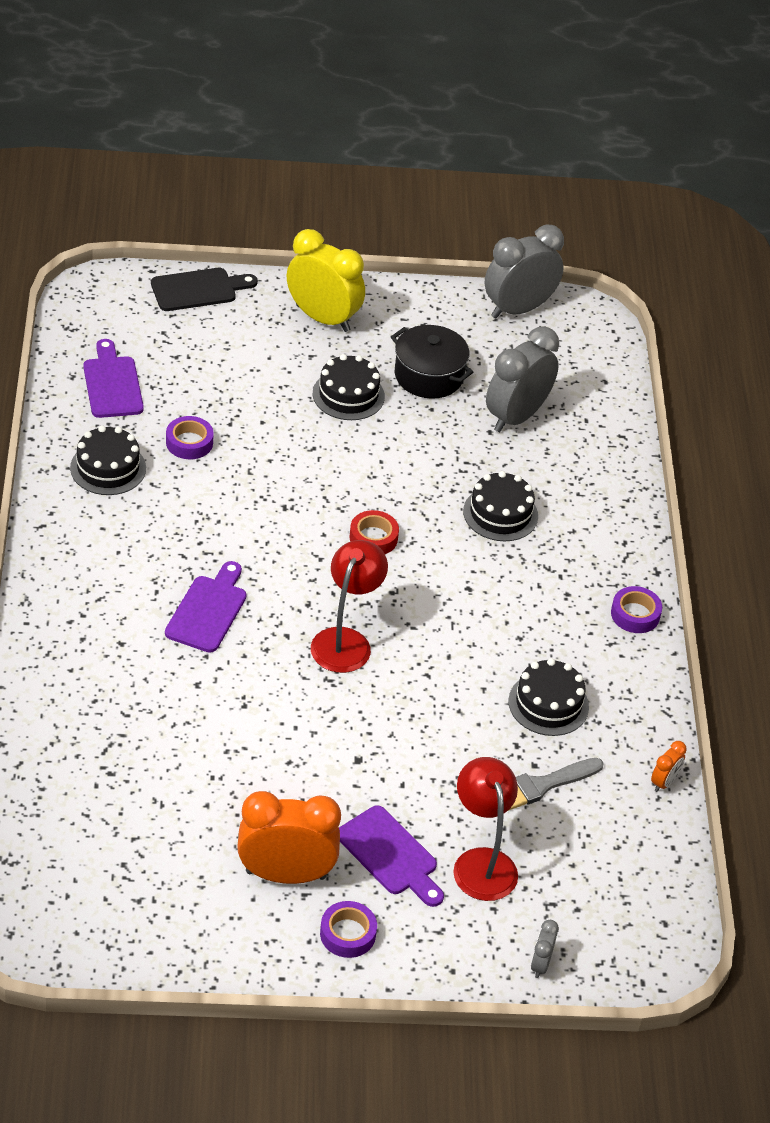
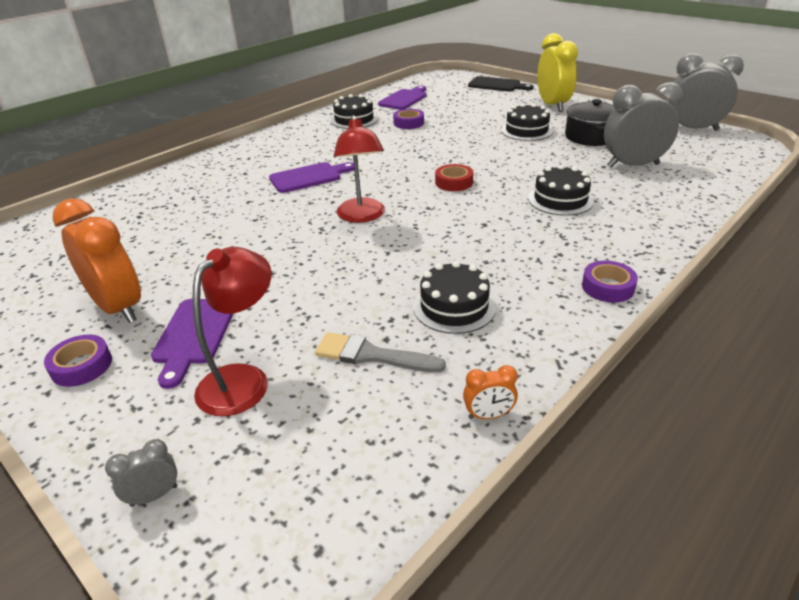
camera: 50 degrees right, 10 degrees down
(345, 640) = (362, 216): red lamp -> red lamp turned 105 degrees clockwise

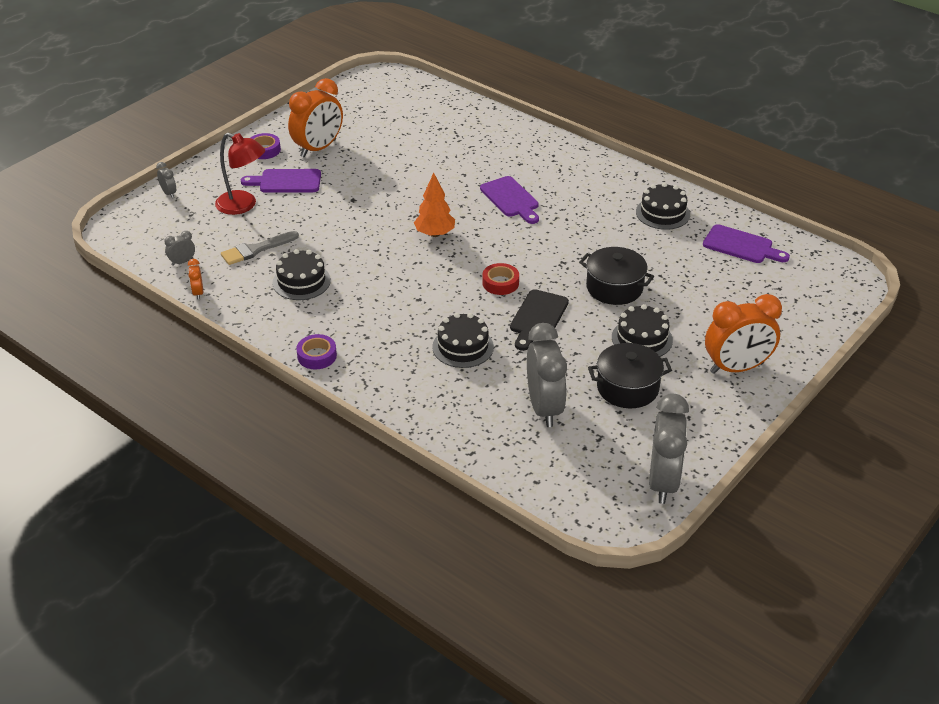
camera: 85 degrees right, 5 degrees up
(362, 216) = (435, 234): red lamp -> orange tree
(372, 355) = (256, 249): grey brush -> grey brush turned 135 degrees counterclockwise
(398, 447) = (182, 262): none -> grey clock
(408, 123) = (657, 251): purple tape -> none
(459, 138) = (614, 288): none -> black pot
(497, 85) = (816, 324): black cutting board -> black cutting board (537, 318)
(552, 105) = (736, 368): yellow clock -> orange clock

